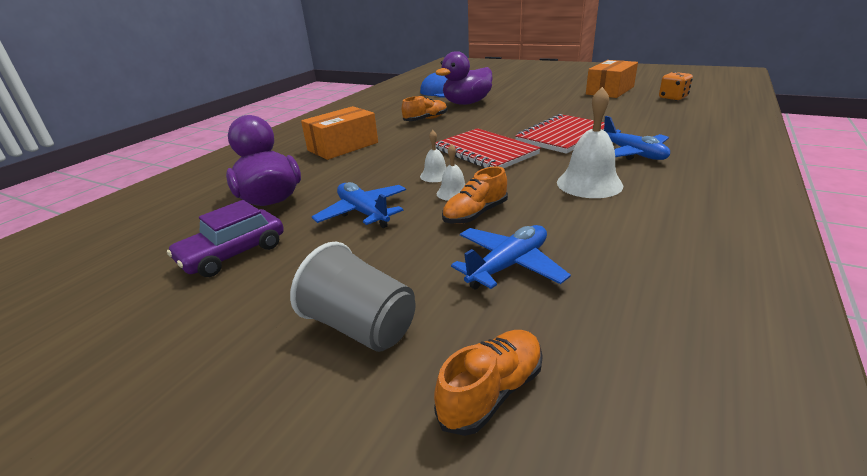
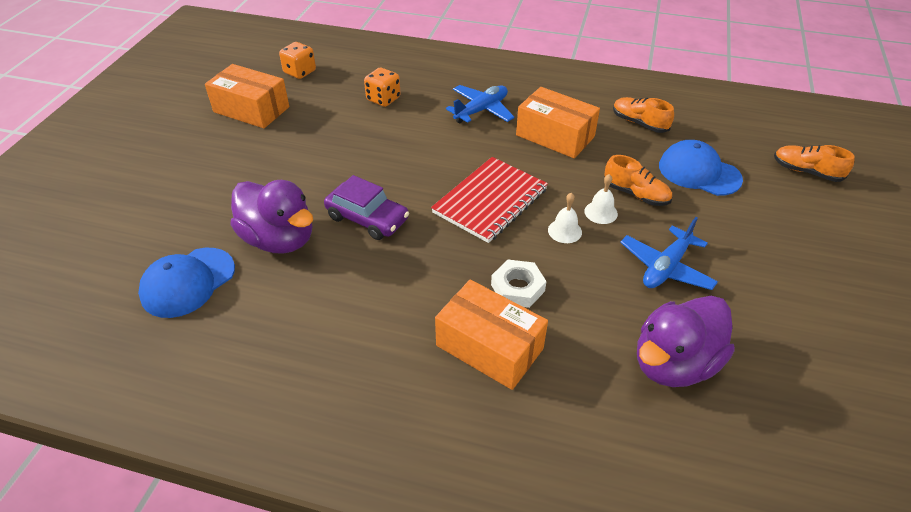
camera: 105 degrees left, 15 degrees up
(233, 253) = (782, 341): purple car -> purple car (367, 218)
(361, 326) = (801, 228): grey cup -> none
(385, 156) = (517, 288): none -> white nut
(425, 119) = (362, 275): orange shoe -> orange shoe (639, 123)
(508, 265) = (699, 172): blue plane -> blue cap
(563, 136) = (434, 148): red notebook -> none
(589, 184) = (555, 136): white bell -> orange box
(639, 120) = (383, 99): none -> orange dice

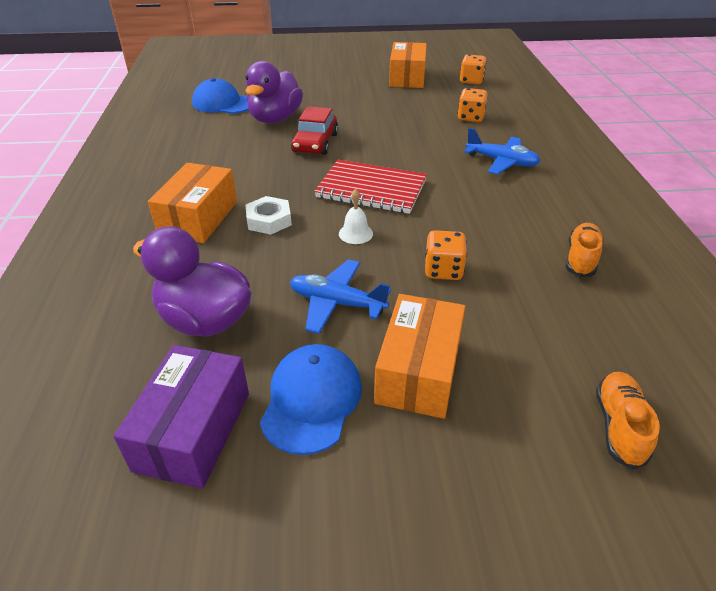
camera: 70 degrees right, 5 degrees down
(367, 218) = (315, 143): purple car -> red car
(555, 136) = (500, 207): orange box -> orange box (419, 371)
(601, 212) = (397, 251): white bell -> none
(635, 194) = (443, 270): orange shoe -> orange dice
(699, 172) = (524, 315): blue cap -> blue cap (311, 400)
(811, 388) = (193, 430): none -> purple box

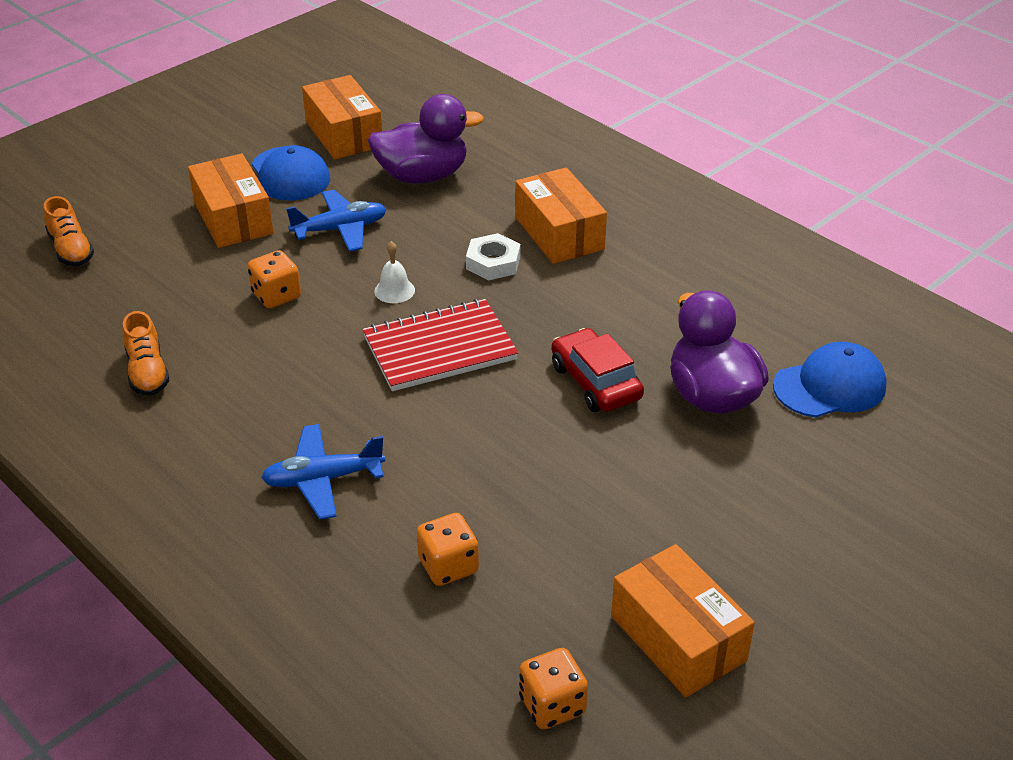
camera: 140 degrees right, 0 degrees up
(193, 430) = (344, 134): purple box -> orange box

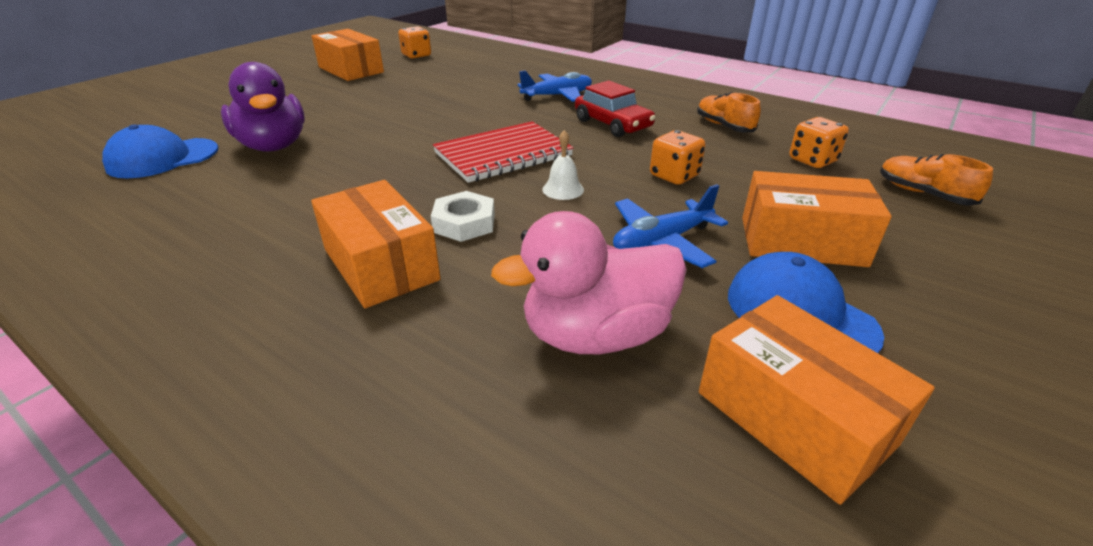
camera: 170 degrees right, 5 degrees down
(233, 218) = (802, 241): orange box -> orange box turned 45 degrees counterclockwise
(422, 176) = (596, 334): purple duck -> pink duck
(448, 566) = (471, 78): orange dice -> orange dice (812, 160)
(595, 382) = (369, 146): red car -> red car (613, 124)

